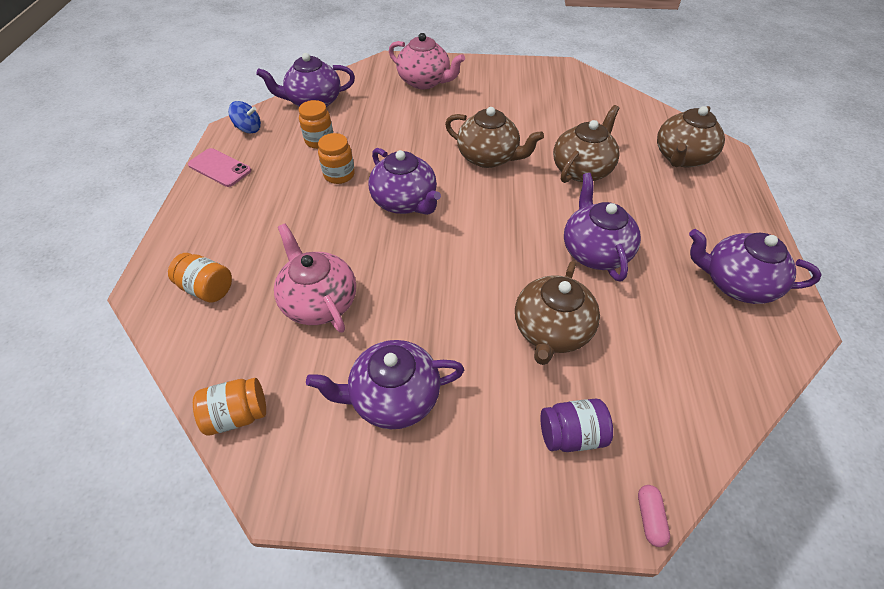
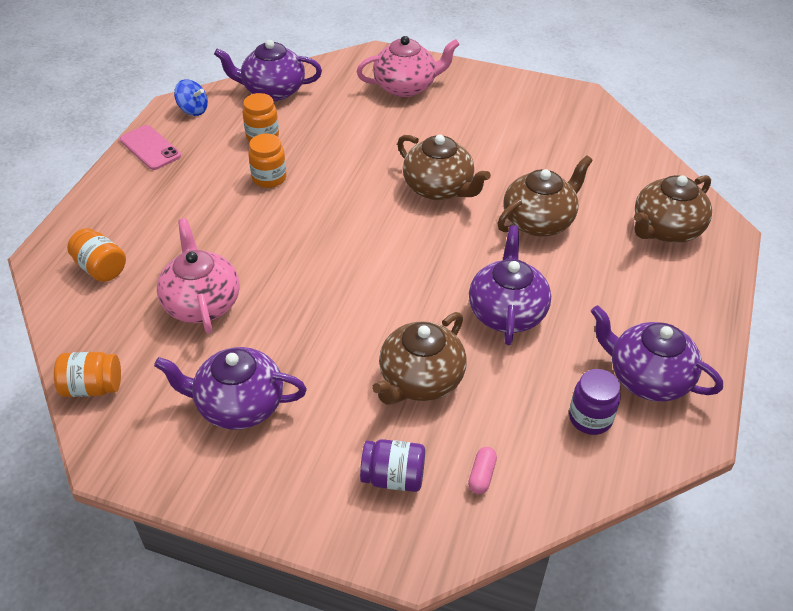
camera: 15 degrees right, 5 degrees down
(405, 202) = (327, 220): purple teapot -> none
(425, 81) = (406, 87): pink teapot -> pink teapot turned 60 degrees counterclockwise
(649, 518) = (432, 563): pink capsule -> pink capsule (481, 475)
(711, 331) = (590, 418): none -> purple jar

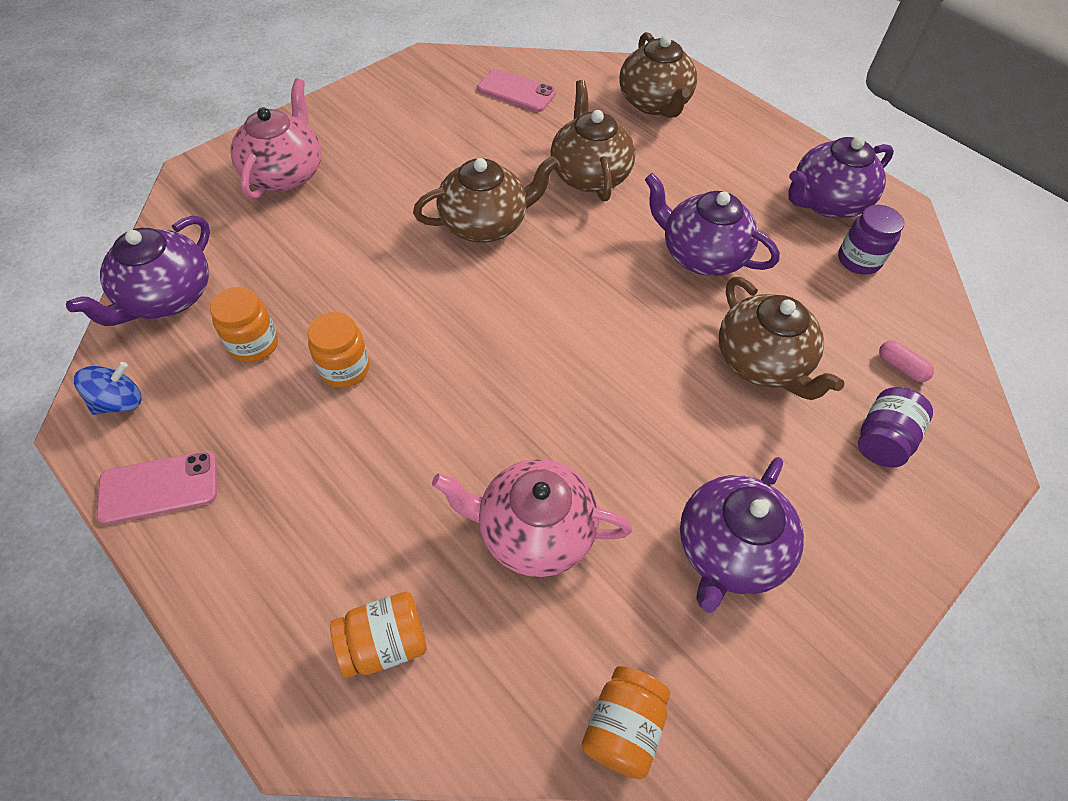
camera: 65 degrees left, 10 degrees up
(596, 151) = (516, 91): none -> pink phone

